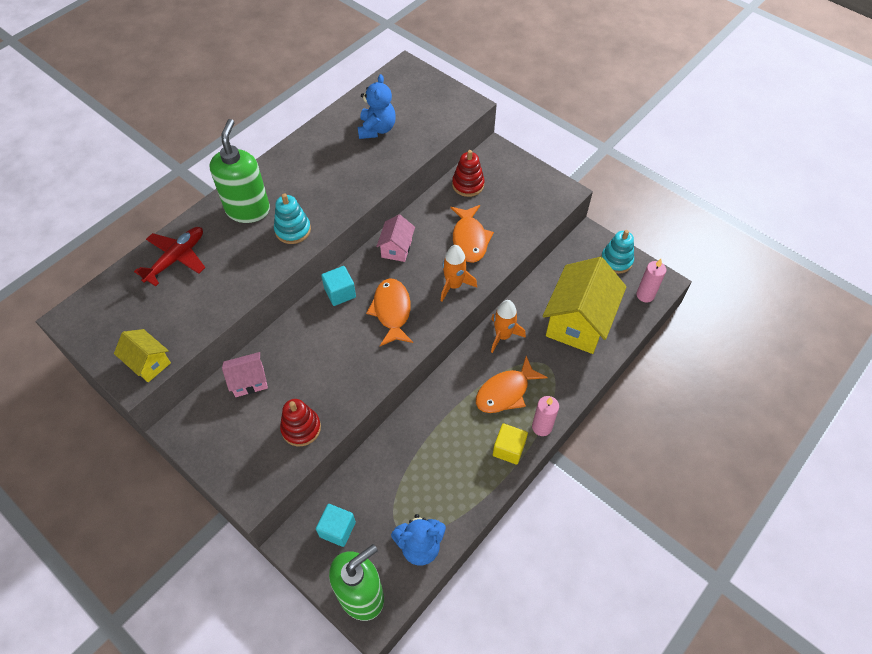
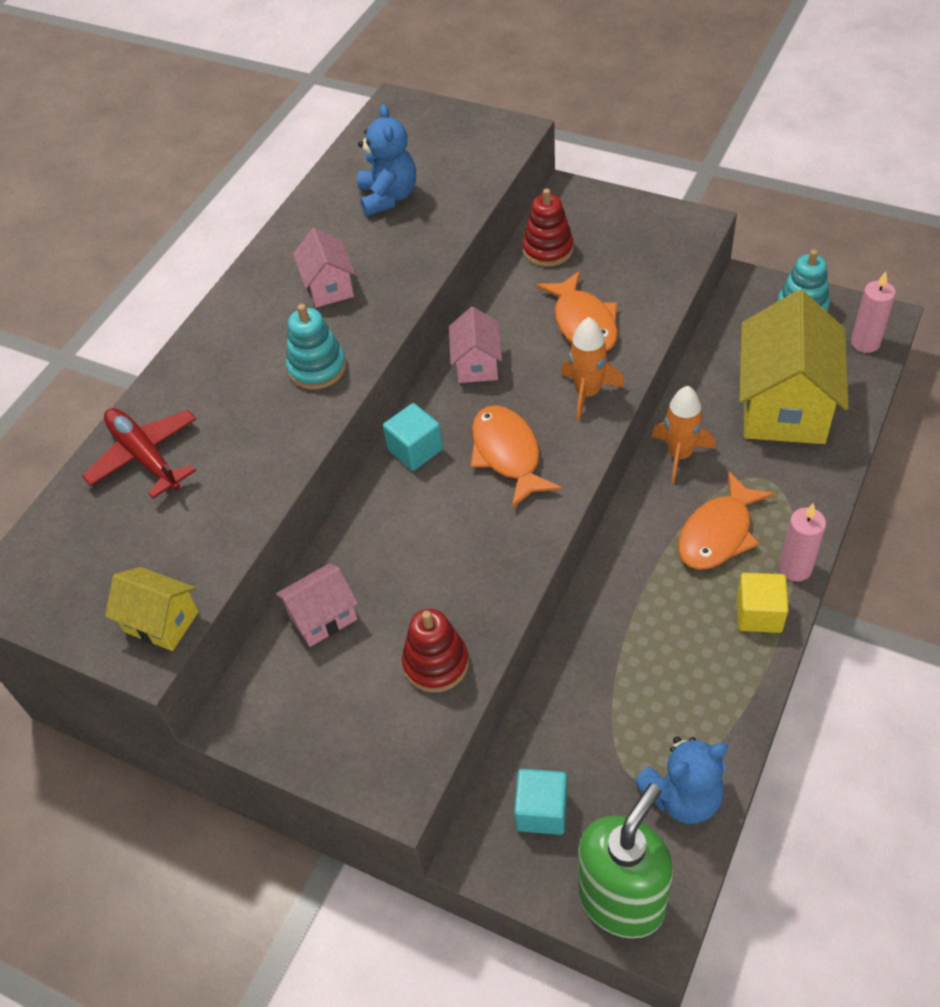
camera: 10 degrees left, 5 degrees down
(176, 259) = (145, 457): red plane -> red plane turned 60 degrees counterclockwise
(248, 210) = (233, 357): green soap dispenser -> none
(319, 179) = (329, 287): none -> pink house

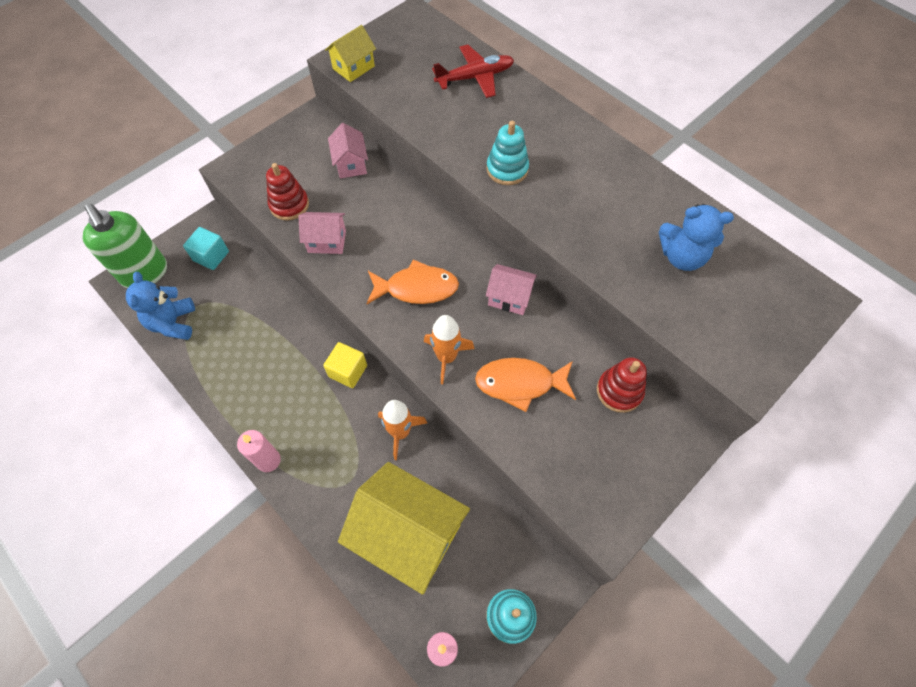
camera: 105 degrees right, 10 degrees up
(329, 287) = (587, 194): pink house -> pink house (327, 241)
(415, 450) = (448, 239): turquoise cube -> none
(718, 533) = (322, 425): orange fish -> none
(759, 614) = (250, 419): yellow cube -> yellow cube (348, 371)

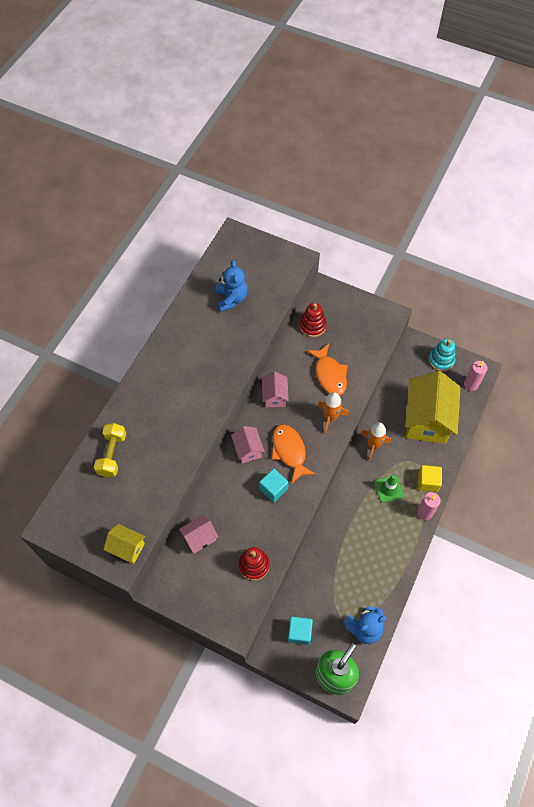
camera: 110 degrees left, 0 degrees up
(326, 425) = (388, 489): none -> green traffic cone
(327, 241) = (275, 523): pink house -> pink house (248, 449)
(348, 371) = (348, 492): yellow cube -> yellow cube (428, 482)
(373, 253) = (273, 489): none -> turquoise cube
(475, 77) = (112, 454): red plane -> yellow dumbbell
(507, 169) = (196, 406): turquoise stacking toy -> none

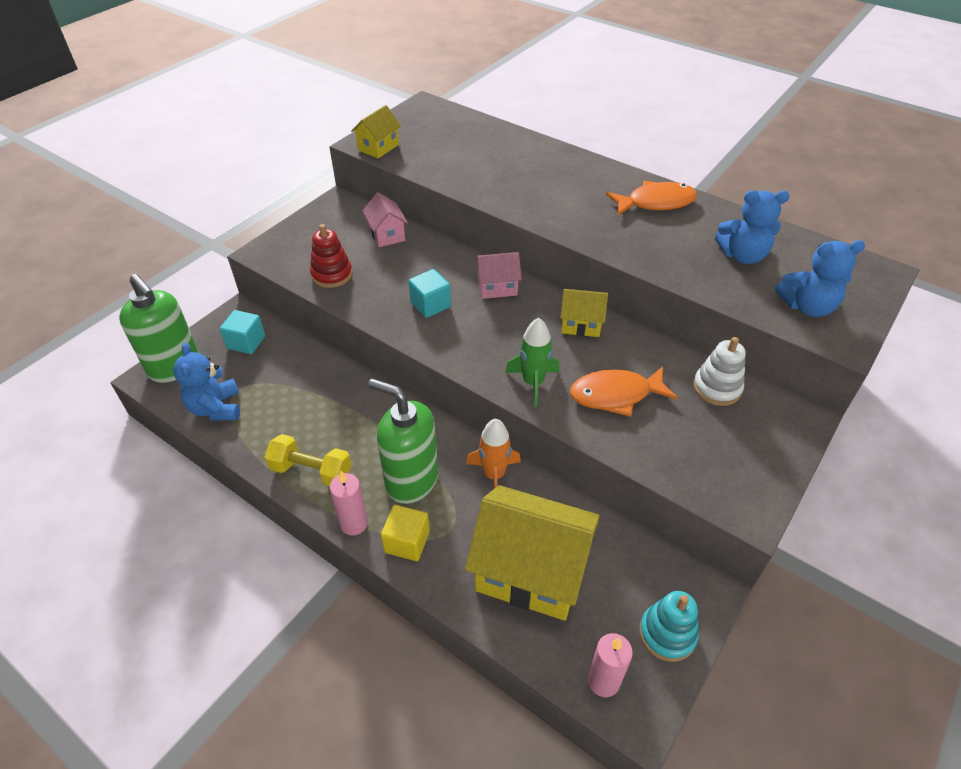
camera: 100 degrees right, 15 degrees down
(112, 454) = (499, 144): yellow dumbbell -> yellow dumbbell (311, 471)
(272, 271) = (807, 307): none -> blue teddy bear
(274, 396) = (581, 324): pink house -> yellow house
(289, 451) = (484, 328): orange fish -> orange fish (655, 203)
(312, 326) = (717, 388): red stacking toy -> white stacking toy
(330, 417) = (533, 382): orange rocket -> green rocket
(388, 489) = (411, 480): green traffic cone -> green soap dispenser

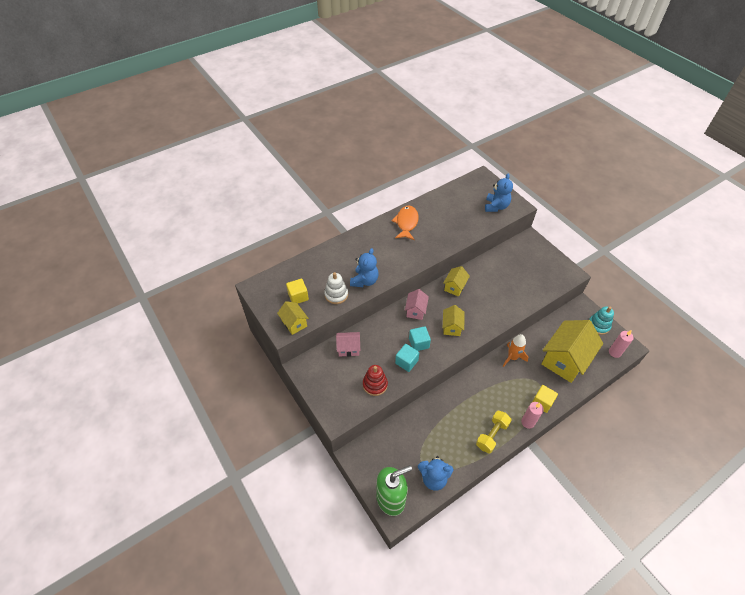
camera: 70 degrees left, 5 degrees up
(246, 342) = (383, 454): turquoise cube -> turquoise cube (406, 362)
(411, 480) = (508, 392): green soap dispenser -> none
(427, 139) = (298, 296): none -> yellow cube
(485, 338) = (451, 327): none -> yellow house
(533, 382) = (487, 318): green rocket -> none
(615, 395) = (503, 291): orange fish -> none
(717, 388) = (508, 256): white stacking toy -> white stacking toy (336, 295)
(742, 255) = (457, 211): blue teddy bear -> blue teddy bear (364, 281)

